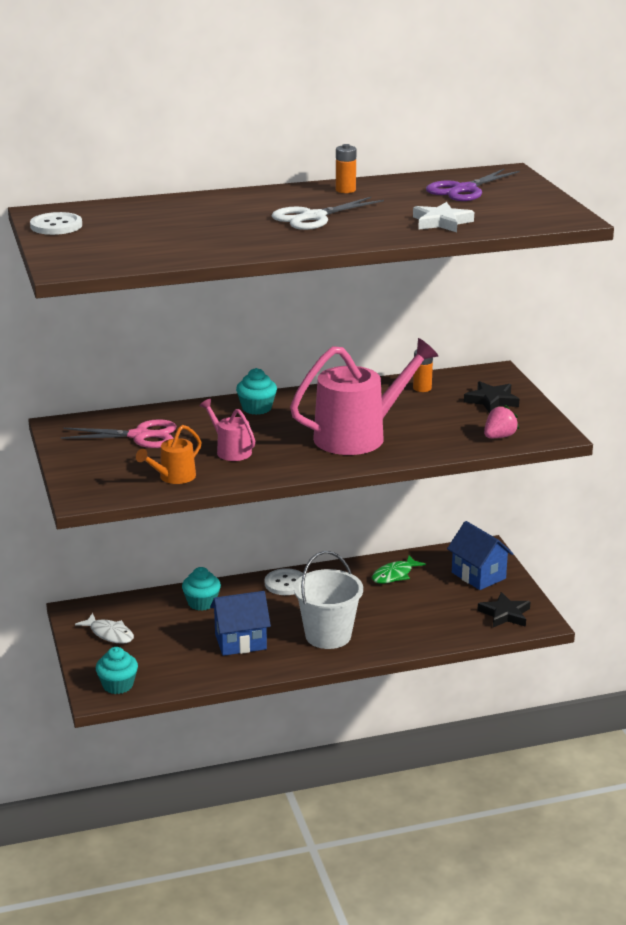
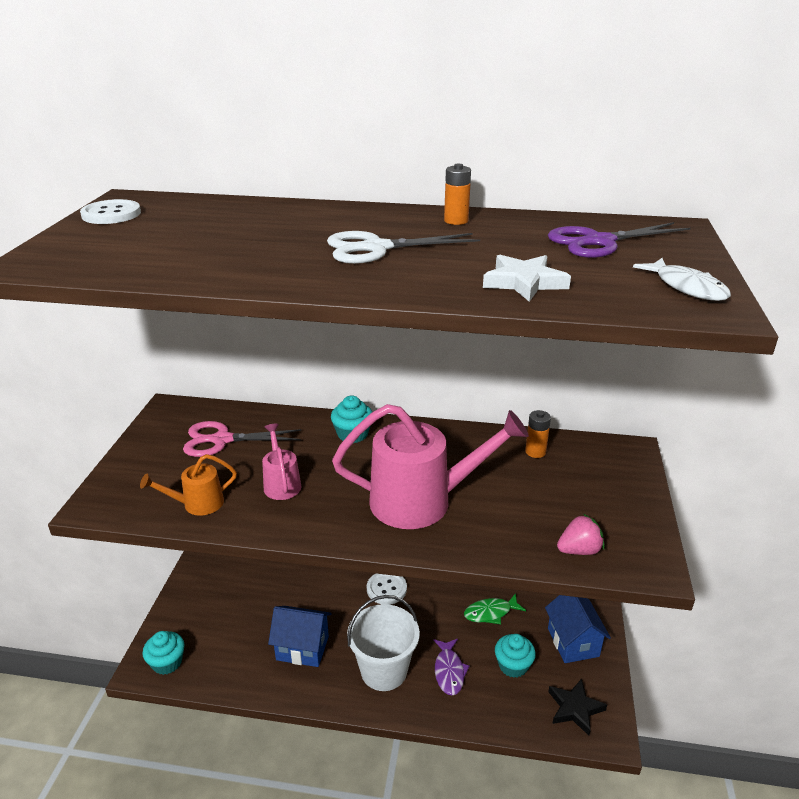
camera: 25 degrees right, 5 degrees up
(109, 634) = (206, 597): white fish -> white fish (687, 287)
(141, 436) = (221, 440): pink scissors -> pink scissors turned 150 degrees clockwise
(202, 603) = (302, 587): turquoise cupcake -> turquoise cupcake (513, 665)
(386, 620) = (449, 671): none -> purple fish
(492, 400) = (602, 490): black star -> none

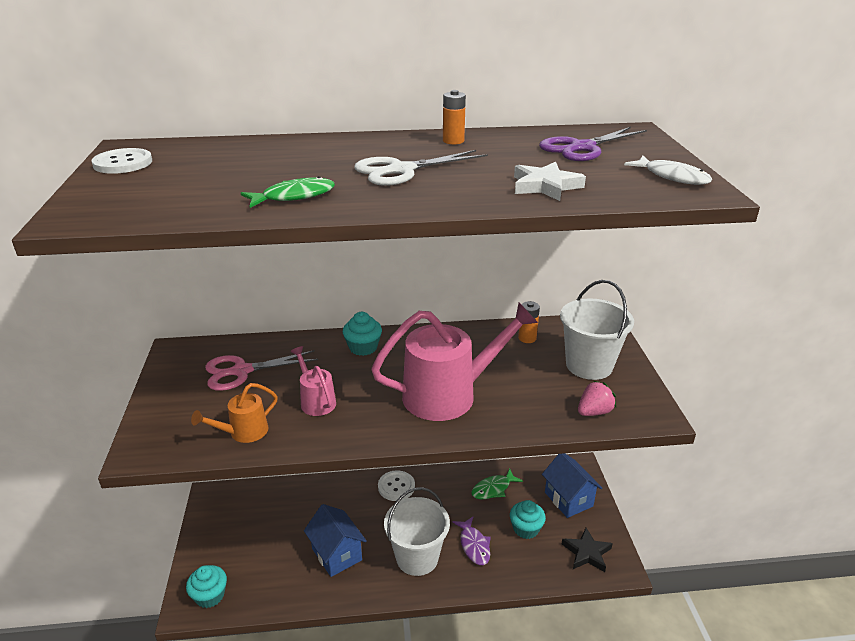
camera: 15 degrees left, 0 degrees up
(247, 265) = (294, 196): none -> green fish
(302, 648) = (337, 554): blue house -> blue house turned 60 degrees clockwise
(595, 495) = (589, 365): none -> white bucket

